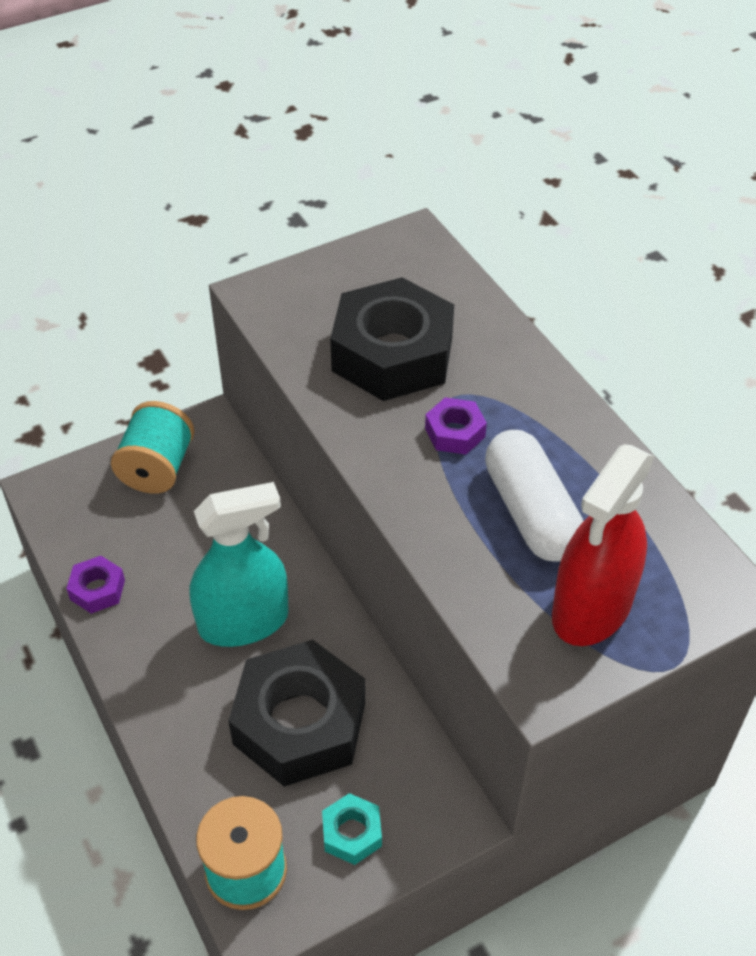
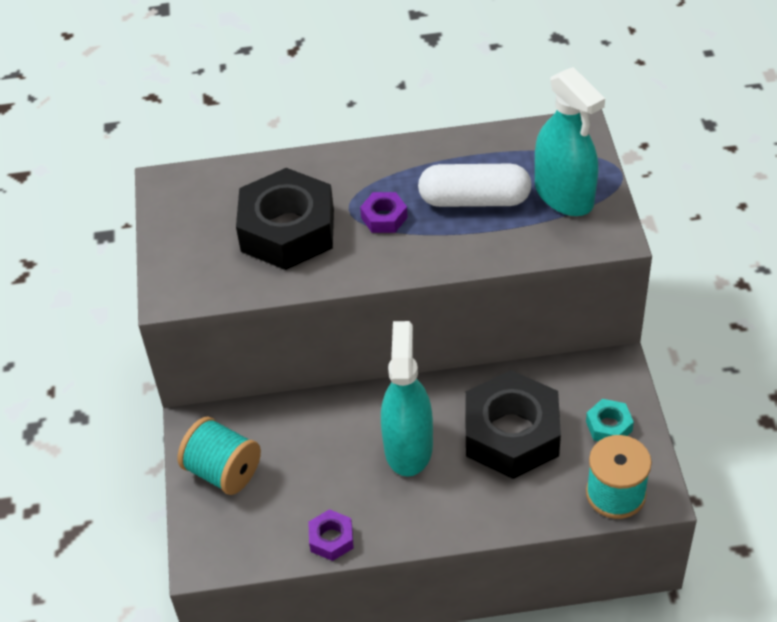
camera: 65 degrees left, 0 degrees up
(592, 608) = (564, 195): red spray bottle -> turquoise spray bottle

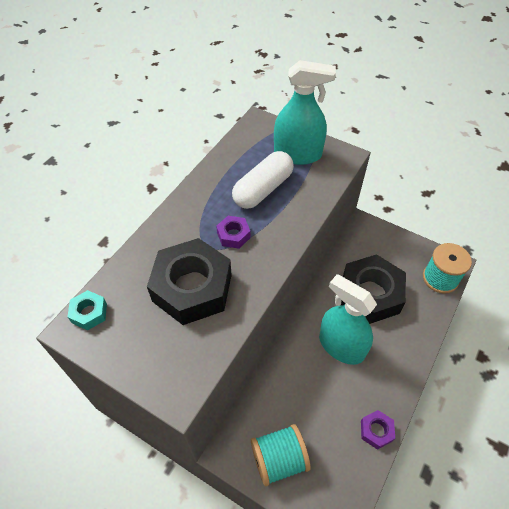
camera: 55 degrees left, 5 degrees up
(609, 426) = (397, 253): turquoise nut -> turquoise nut (89, 313)

